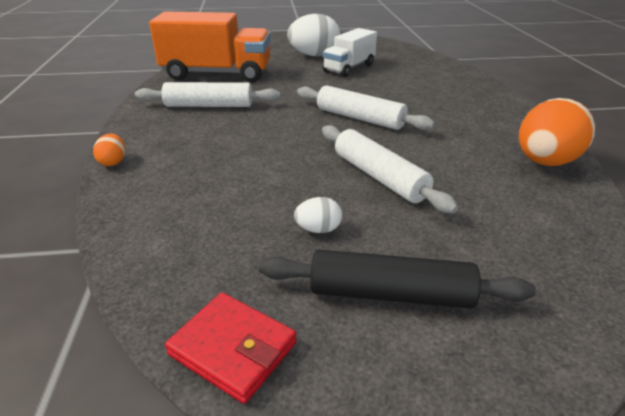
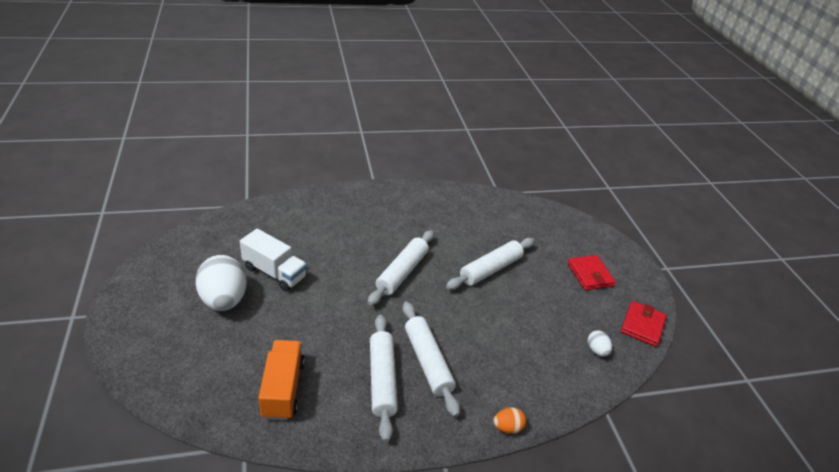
camera: 100 degrees left, 5 degrees up
(217, 74) = (283, 389): orange truck -> orange truck, size x0.60
(222, 126) = (428, 362): none -> white rolling pin
(318, 229) = (553, 298): white egg -> white egg (596, 350)
(390, 294) = (590, 274): black rolling pin -> red wallet
(545, 162) = (456, 199): orange egg -> none

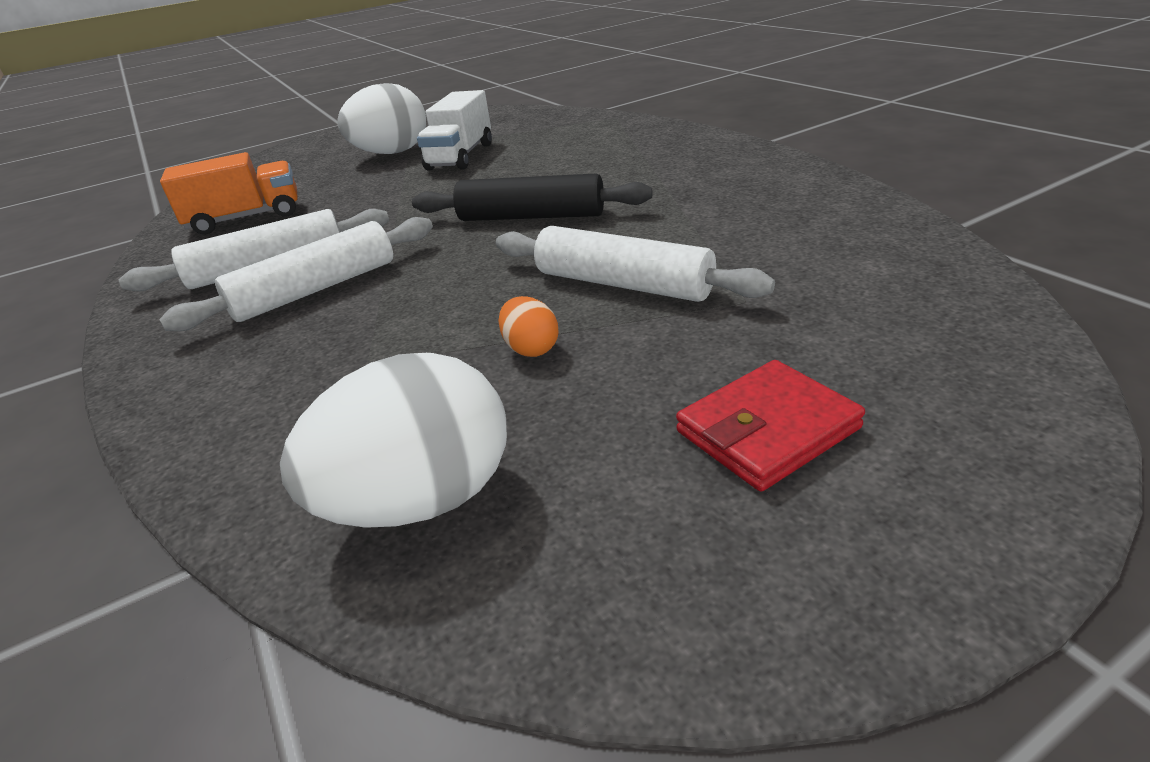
camera: 80 degrees right, 5 degrees down
(402, 272) = (531, 217): white rolling pin -> black rolling pin
(507, 427) = (151, 405): orange egg -> orange egg (531, 349)
(596, 350) = (421, 501): white egg -> white egg, size x2.21
(642, 325) = (601, 605): red wallet -> none

